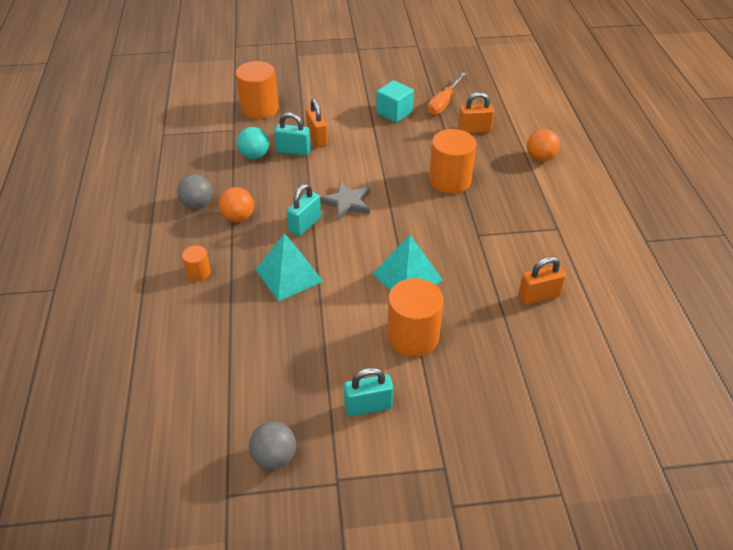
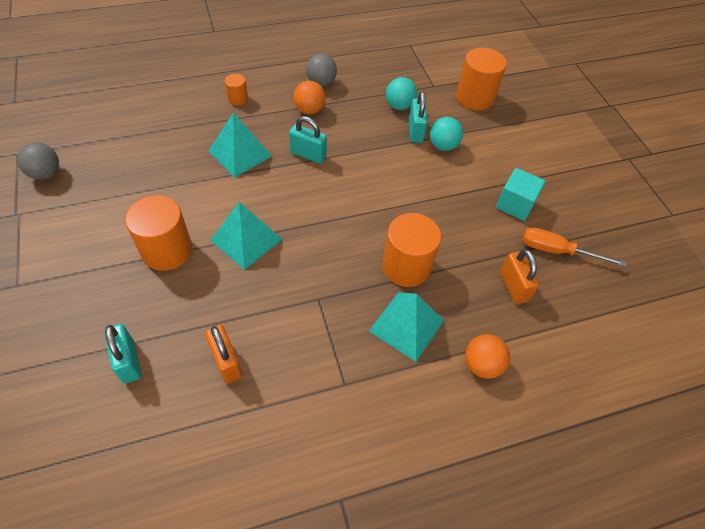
camera: 75 degrees right, 10 degrees up
(317, 138) = (443, 146): orange padlock -> turquoise ball
(347, 203) = (346, 181): grey star -> none
(368, 406) = (88, 225): turquoise padlock -> turquoise padlock (129, 361)
(506, 189) = (406, 325): none -> turquoise pyramid

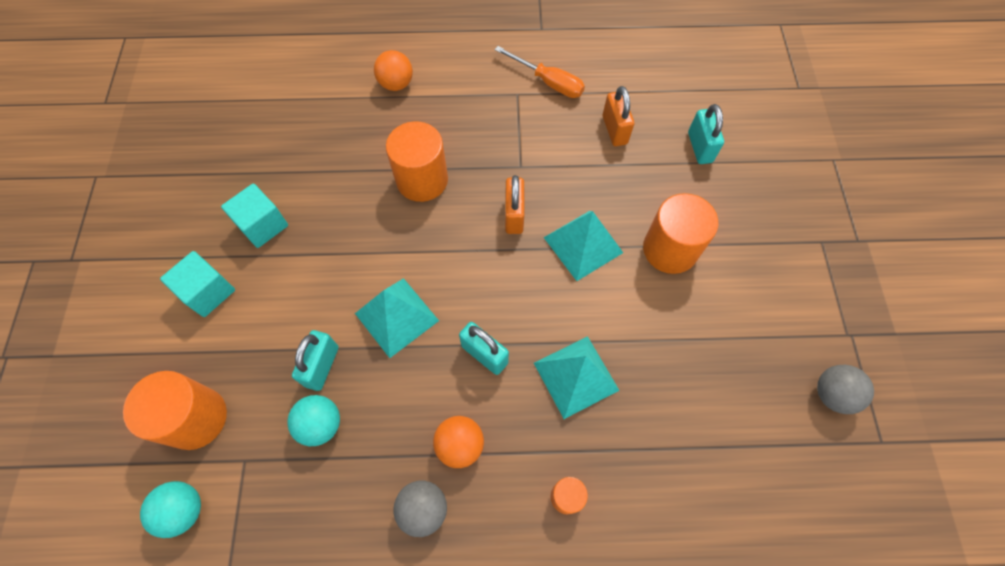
camera: 160 degrees left, 10 degrees up
(406, 325) = (446, 126): turquoise pyramid -> turquoise pyramid (396, 317)
(443, 146) = (298, 331): turquoise ball -> turquoise ball (184, 510)
(513, 286) = (326, 139): orange padlock -> orange padlock (514, 215)
(519, 156) = (208, 292): none -> turquoise cube
(557, 251) = (257, 163): orange screwdriver -> orange screwdriver (548, 82)

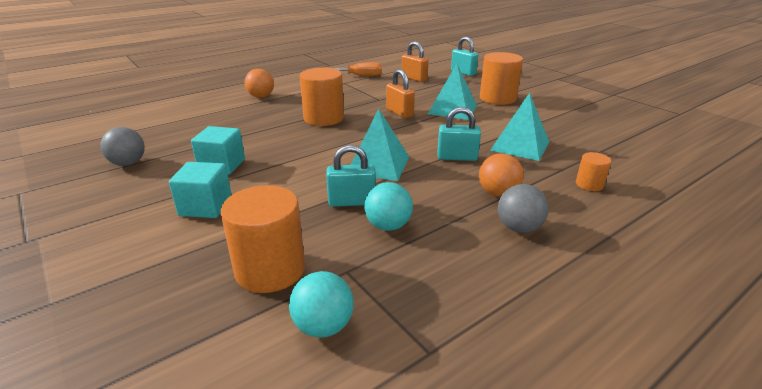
camera: 35 degrees left, 35 degrees down
(322, 366) = (352, 202): turquoise padlock -> turquoise padlock turned 75 degrees counterclockwise
(832, 394) = (638, 109): grey ball -> grey ball (128, 163)

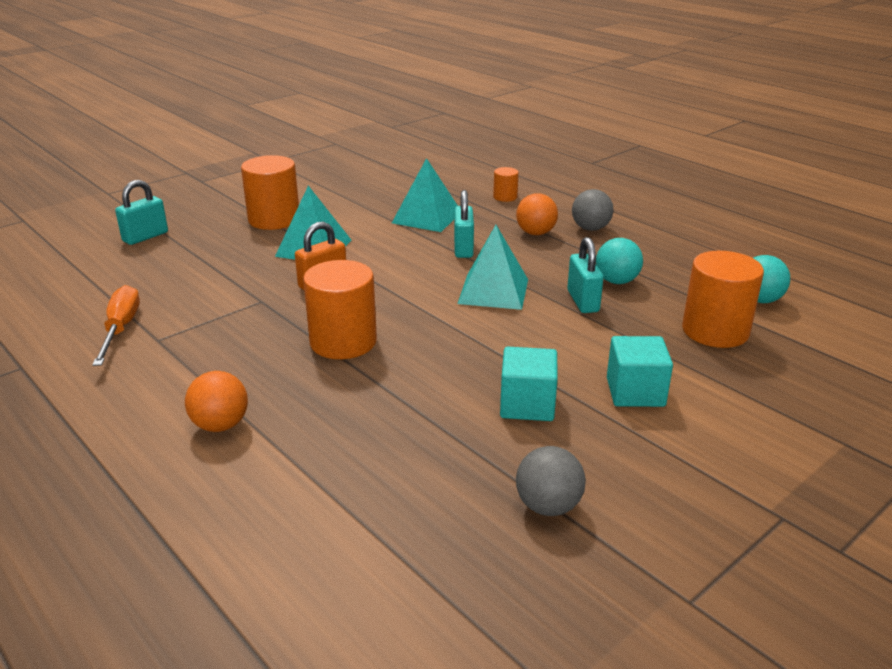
camera: 95 degrees left, 0 degrees up
(414, 78) = (161, 275): orange padlock -> none

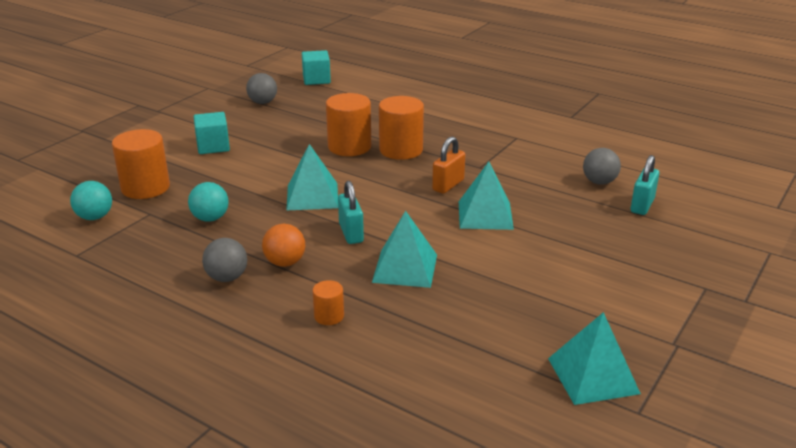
camera: 165 degrees right, 0 degrees up
(121, 329) = (547, 140): orange screwdriver -> none
(148, 264) = (599, 182): none -> grey ball
(220, 425) = (432, 108): orange ball -> none
(274, 219) = (555, 242): orange cylinder -> orange cylinder (349, 147)
(344, 156) = (592, 375): none -> turquoise pyramid
(527, 405) = (276, 134): turquoise cube -> turquoise cube (316, 79)
(583, 301) = (241, 197): turquoise padlock -> none

